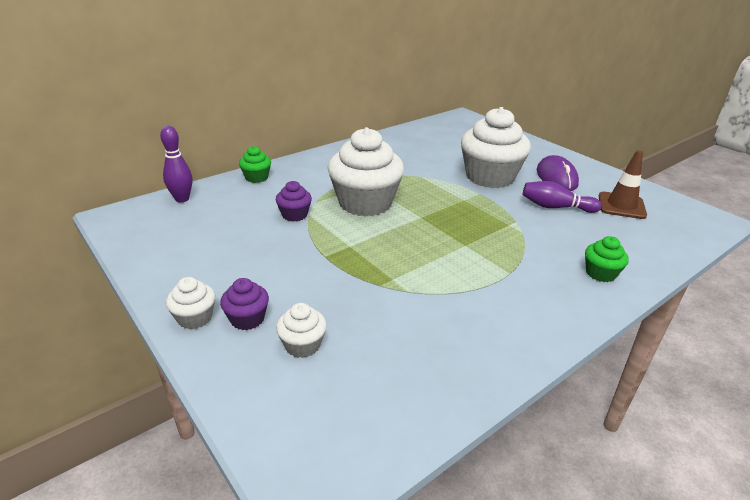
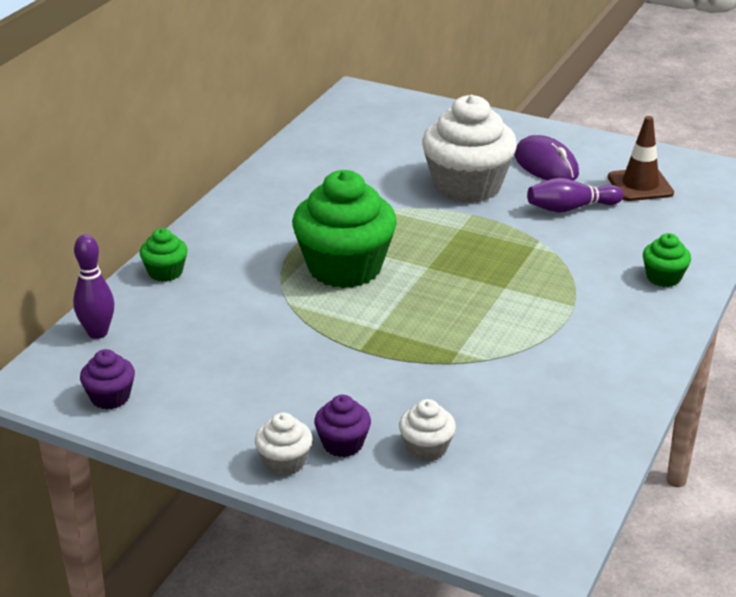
camera: 25 degrees left, 0 degrees up
(294, 215) = (272, 310): purple cupcake -> purple cupcake (110, 397)
(365, 203) = (345, 268): white cupcake -> green cupcake

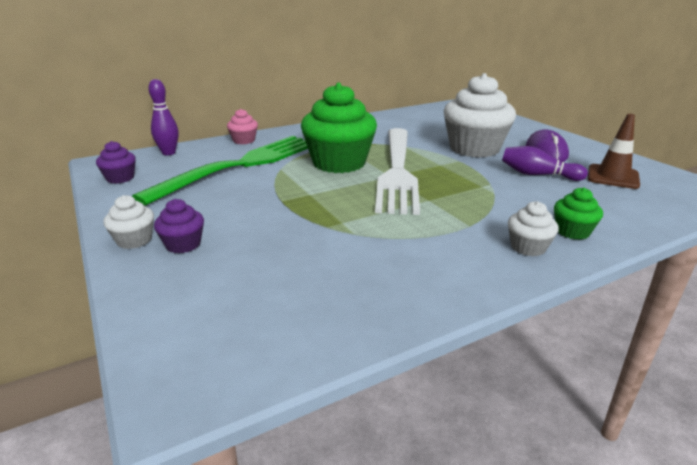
camera: 35 degrees right, 5 degrees down
(165, 272) = (244, 140): green cupcake -> pink cupcake
(233, 316) = (242, 165): none -> green fork
(425, 256) = (397, 171): none -> white fork
(426, 448) = (227, 269): white cupcake -> white cupcake (528, 247)

